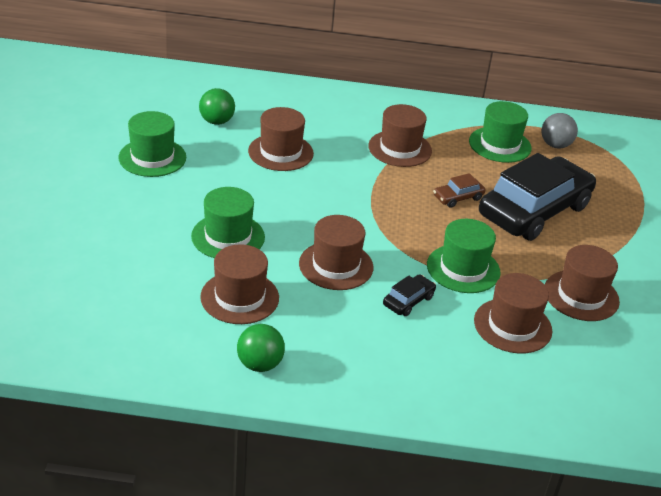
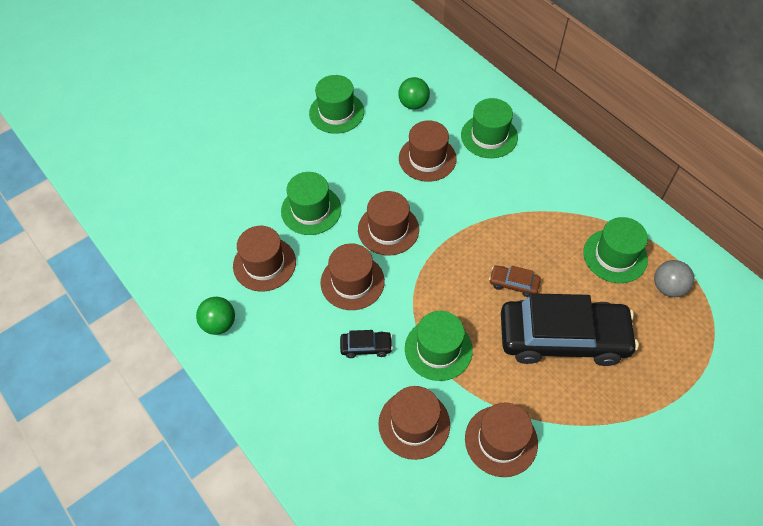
camera: 50 degrees right, 20 degrees up
(310, 115) = (489, 136): none -> green hat
(400, 148) = (523, 208): brown hat -> brown hat (388, 229)

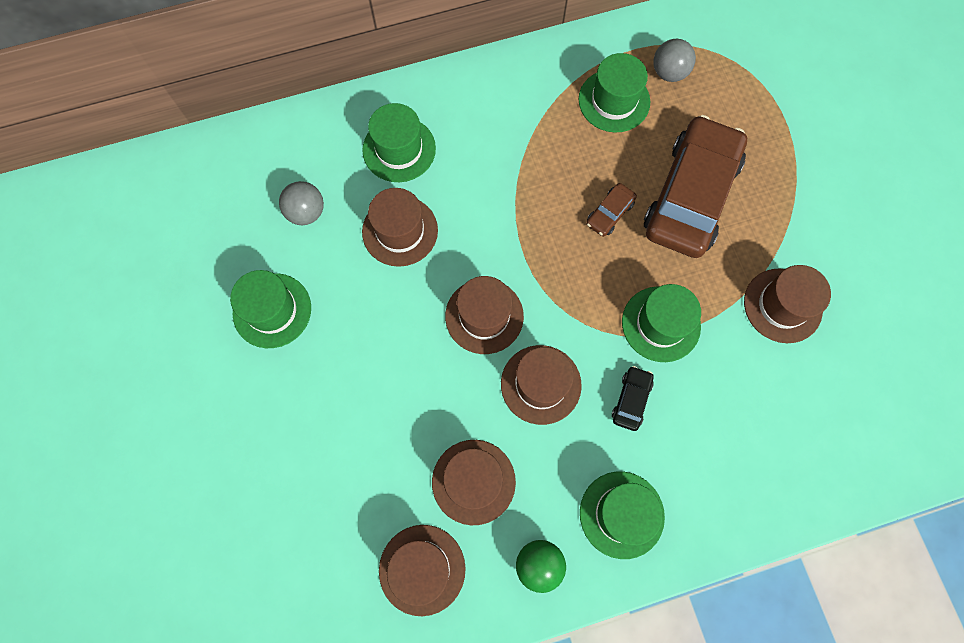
camera: 70 degrees left, 15 degrees up
(311, 210) = (416, 397): green hat -> green hat (621, 514)
(413, 104) = (306, 212): green ball -> grey ball
(414, 424) = (739, 384): brown hat -> brown hat (422, 569)
(563, 338) = (690, 196): black car -> brown car

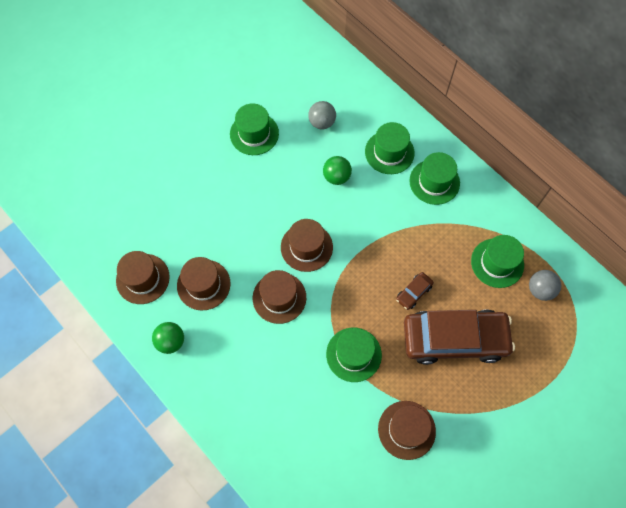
camera: 65 degrees right, 5 degrees down
(400, 231) = (336, 177): brown hat -> green ball
(609, 213) = (413, 292): brown car -> brown car turned 60 degrees counterclockwise
(621, 514) = (220, 378): green hat -> green hat (434, 182)
(631, 400) = (294, 355): black car -> none

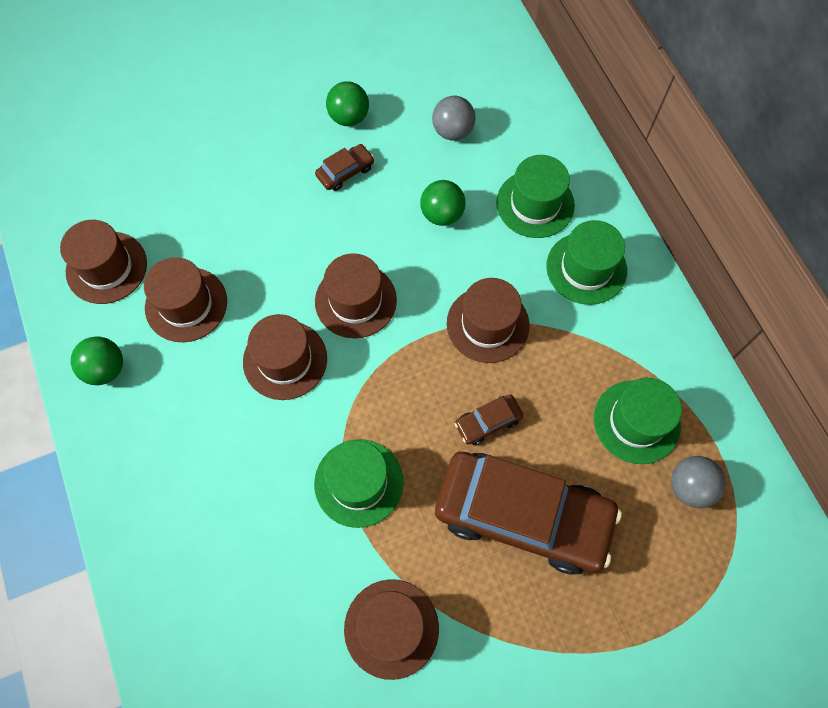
camera: 20 degrees right, 0 degrees up
(254, 134) = (349, 117): green hat -> green ball
(266, 169) = (345, 172): none -> brown car
(390, 235) = (487, 324): none -> brown hat

